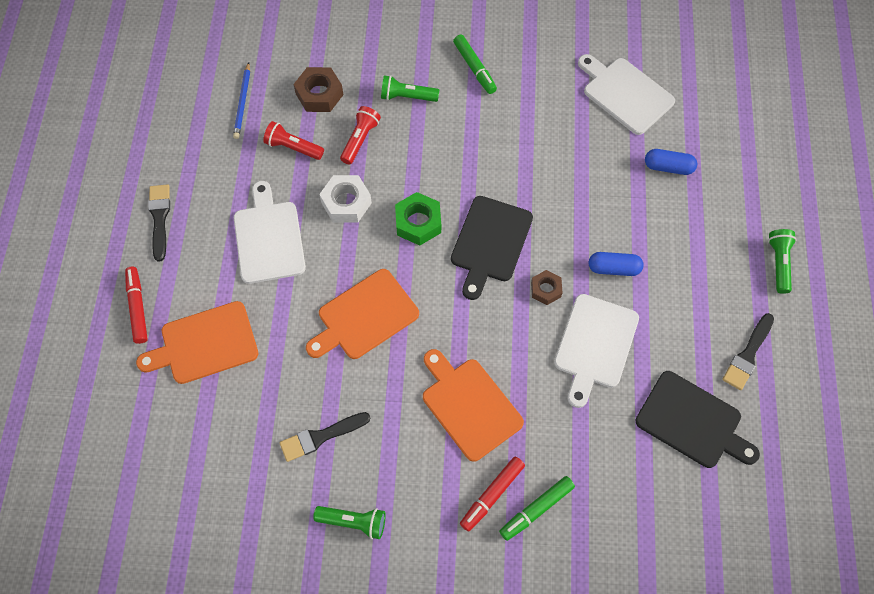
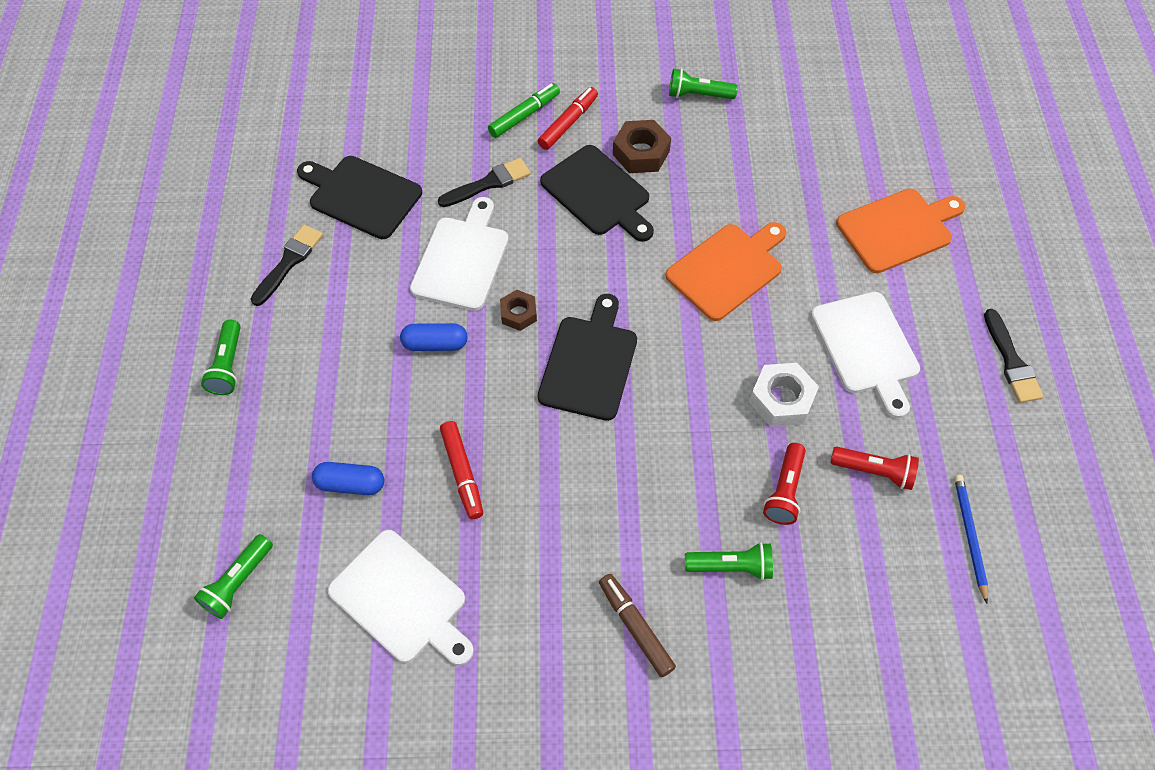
camera: 175 degrees right, 5 degrees down
(137, 307) = (989, 260): red marker -> red marker (462, 473)
(319, 94) = (862, 559): brown nut -> brown nut (641, 153)
(321, 437) = (747, 156): black brush -> black brush (488, 183)
(418, 222) = (683, 381): green nut -> none
(469, 405) = (598, 193): orange cutting board -> black cutting board
(474, 68) = (635, 627): green marker -> brown marker
(735, 111) = (238, 582): none -> green flashlight

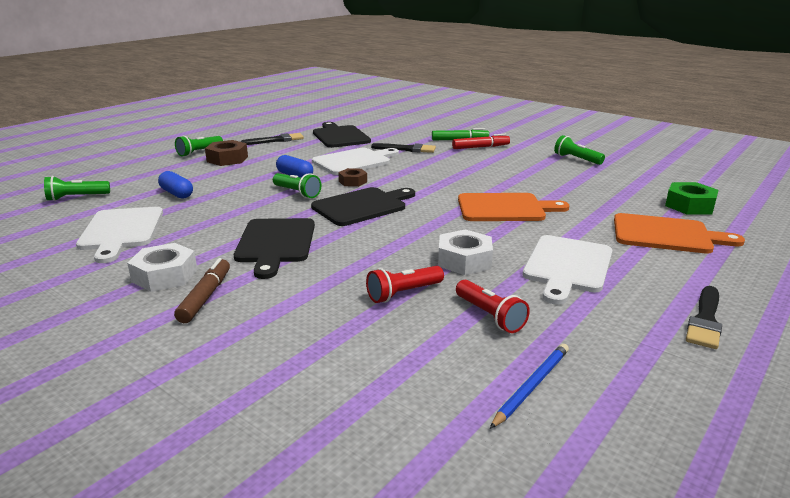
camera: 40 degrees right, 35 degrees down
(462, 473) = (230, 210): red marker -> none
(557, 629) = (165, 275): none -> white nut
(598, 193) = (462, 167): black cutting board -> black cutting board (275, 243)
(641, 153) = (510, 164): brown nut -> brown nut (227, 159)
(731, 566) = (309, 304): green flashlight -> green flashlight (297, 193)
(877, 150) = (689, 206): none -> green nut

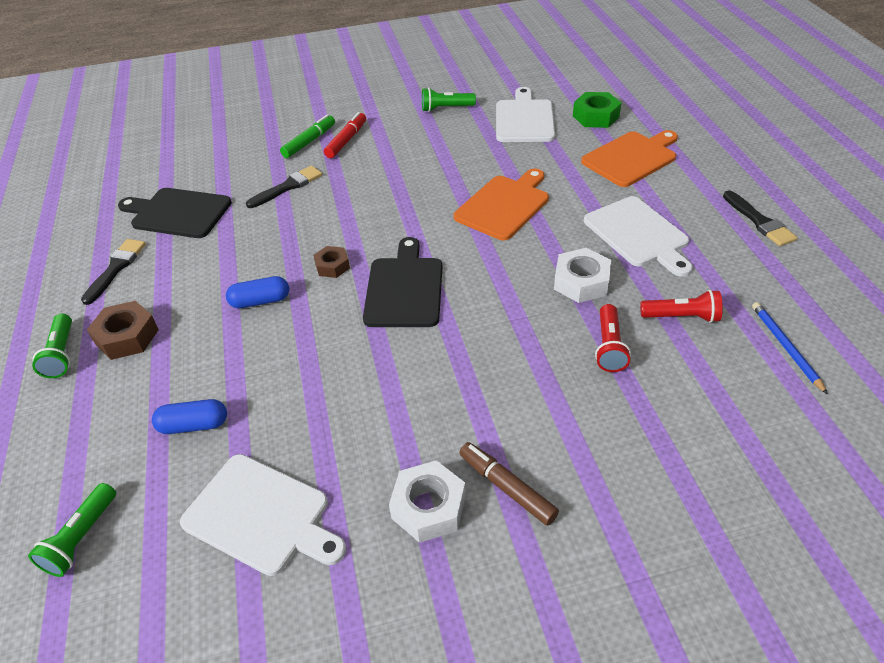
camera: 50 degrees left, 20 degrees up
(275, 243) = (431, 389): black cutting board -> none
(297, 193) = (314, 320): green flashlight -> none
(354, 161) = (274, 239): white cutting board -> white cutting board (524, 119)

